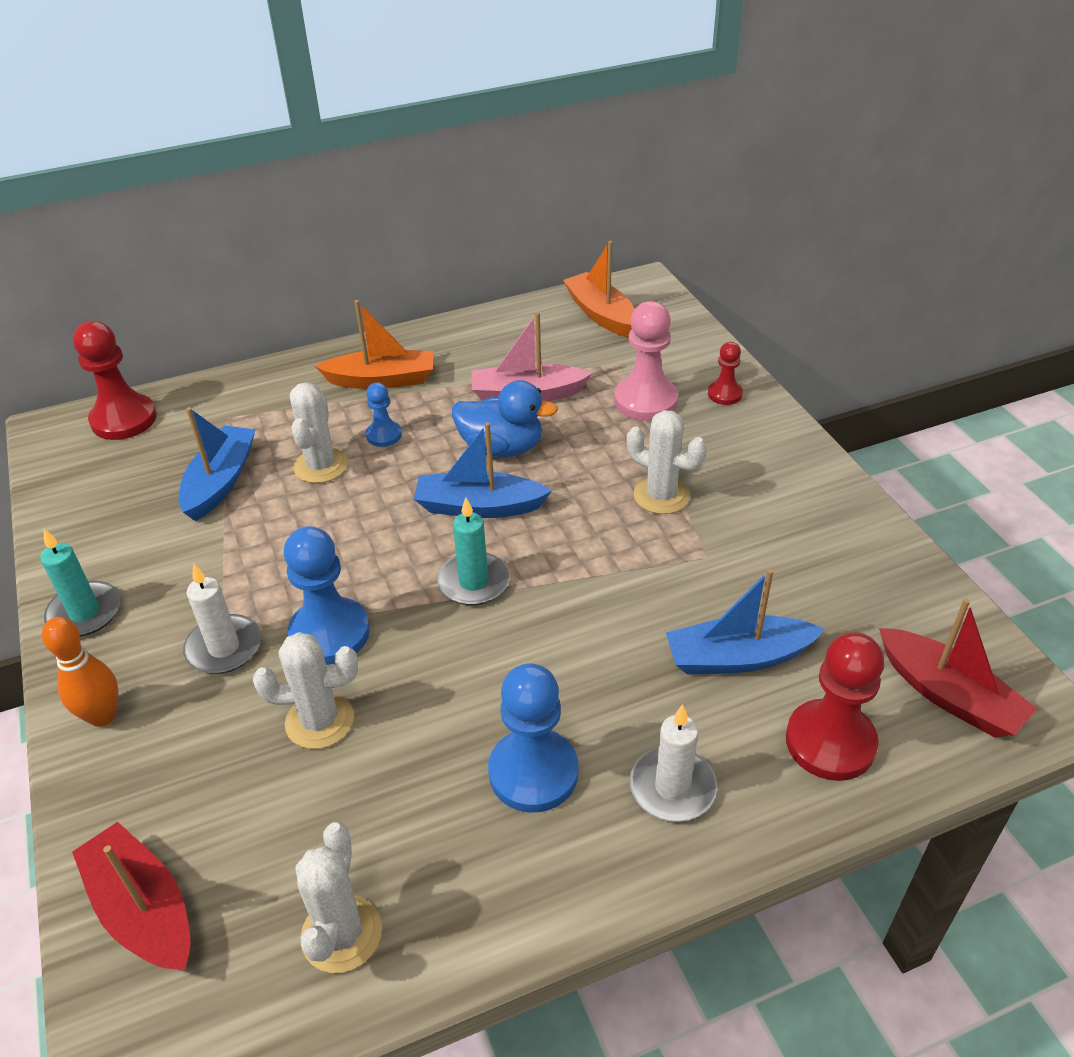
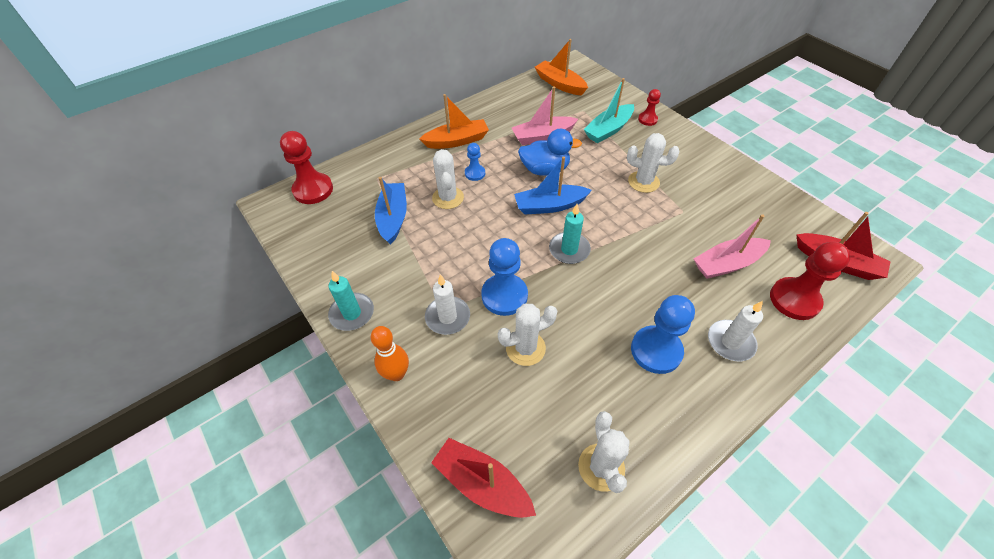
camera: 15 degrees left, 10 degrees up
(645, 401) = (608, 130): pink pawn -> turquoise boat
(737, 657) = (727, 264): blue boat -> pink boat

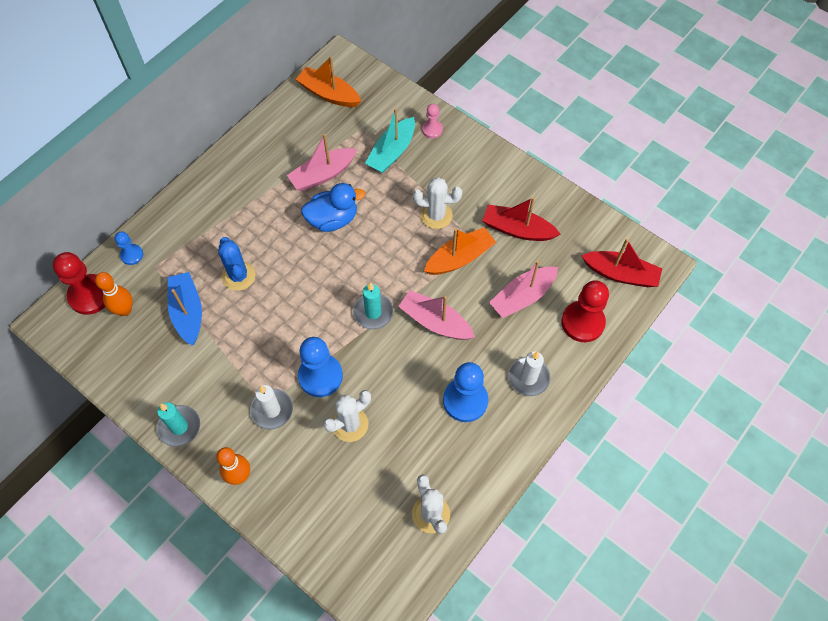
camera: 15 degrees left, 10 degrees up
(338, 206) = (125, 310): none -> orange bowling pin
(448, 198) = (238, 276): white cactus -> blue cactus
(457, 141) = (230, 199): orange boat -> orange boat (459, 258)
(475, 173) = (260, 239): blue pawn -> blue pawn (132, 255)
(482, 483) = (337, 550): red boat -> red boat (517, 229)
(549, 206) = (345, 264): blue boat -> none
(631, 269) = (435, 322): none -> pink boat
(647, 119) = (432, 129): red pawn -> pink pawn

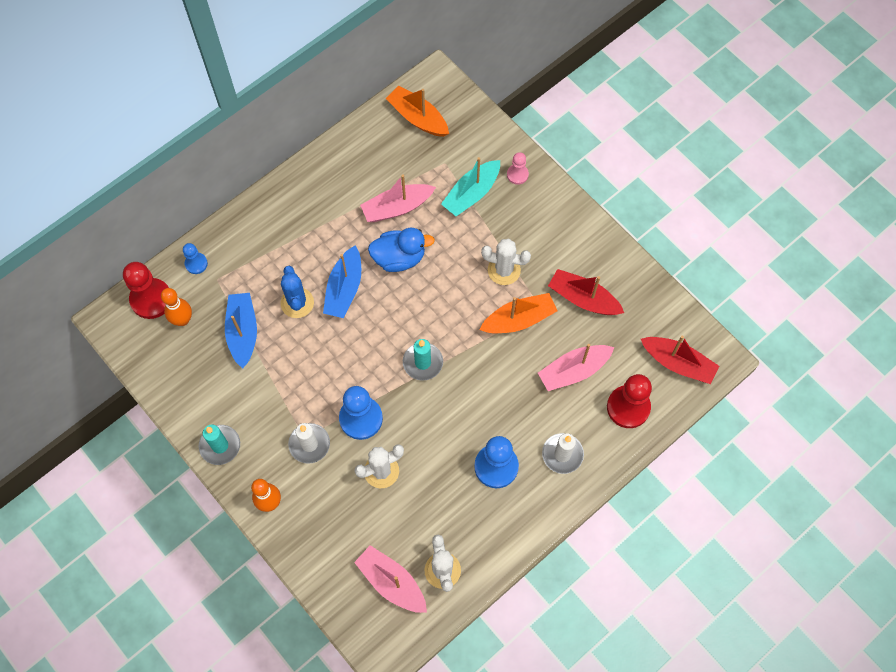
camera: 10 degrees right, 5 degrees up
(283, 256) = (344, 289): none -> blue boat
(435, 322) = (482, 382): pink boat -> pink boat (391, 582)

